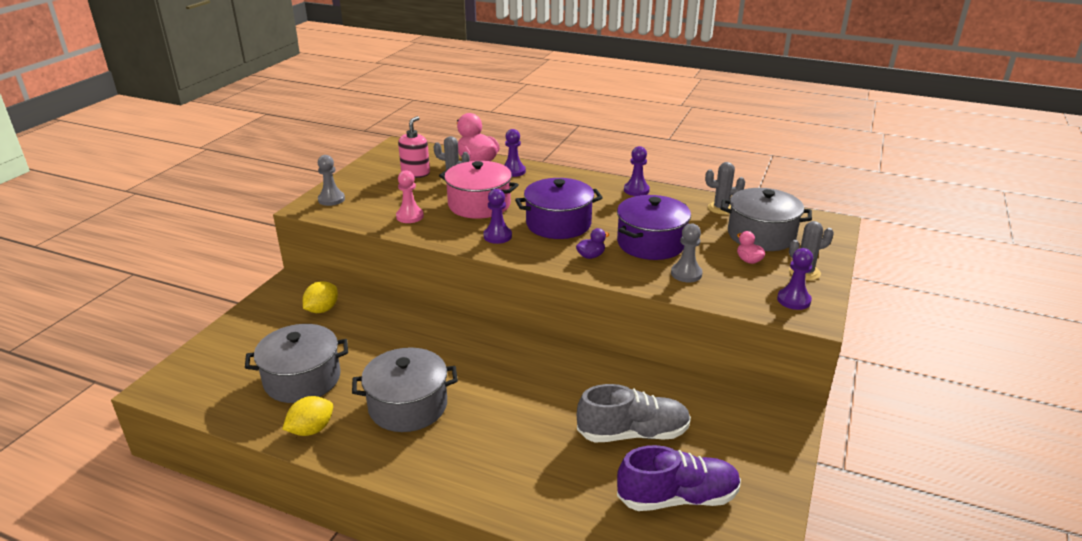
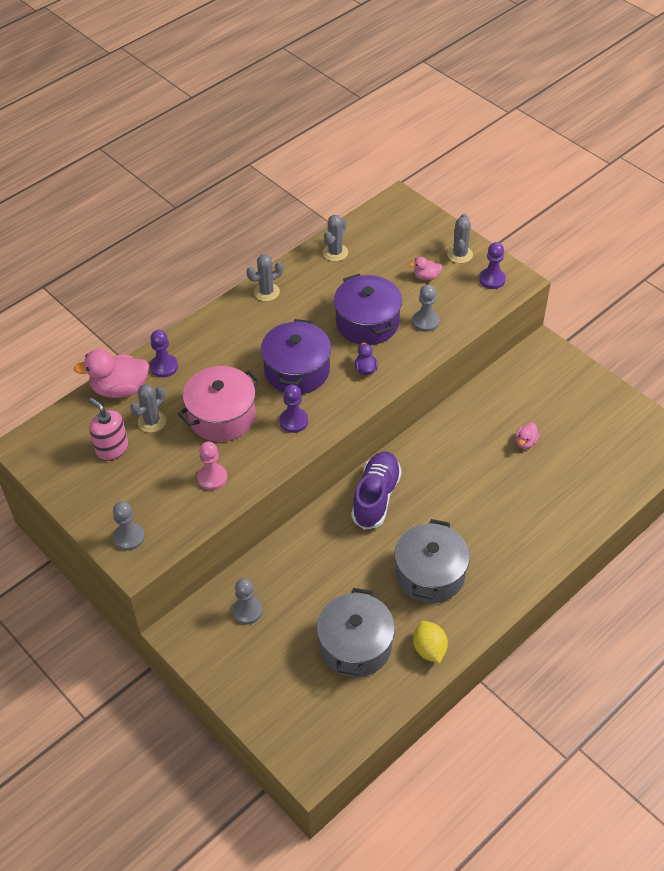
camera: 65 degrees left, 20 degrees up
(322, 310) = (247, 611): yellow lemon -> grey pawn
(633, 433) = (525, 442): grey shoe -> pink duck
(636, 190) = (266, 292): purple pawn -> grey cactus
(677, 498) = (595, 444): purple shoe -> purple shoe (376, 497)
(761, 235) = (393, 250): grey pot -> none

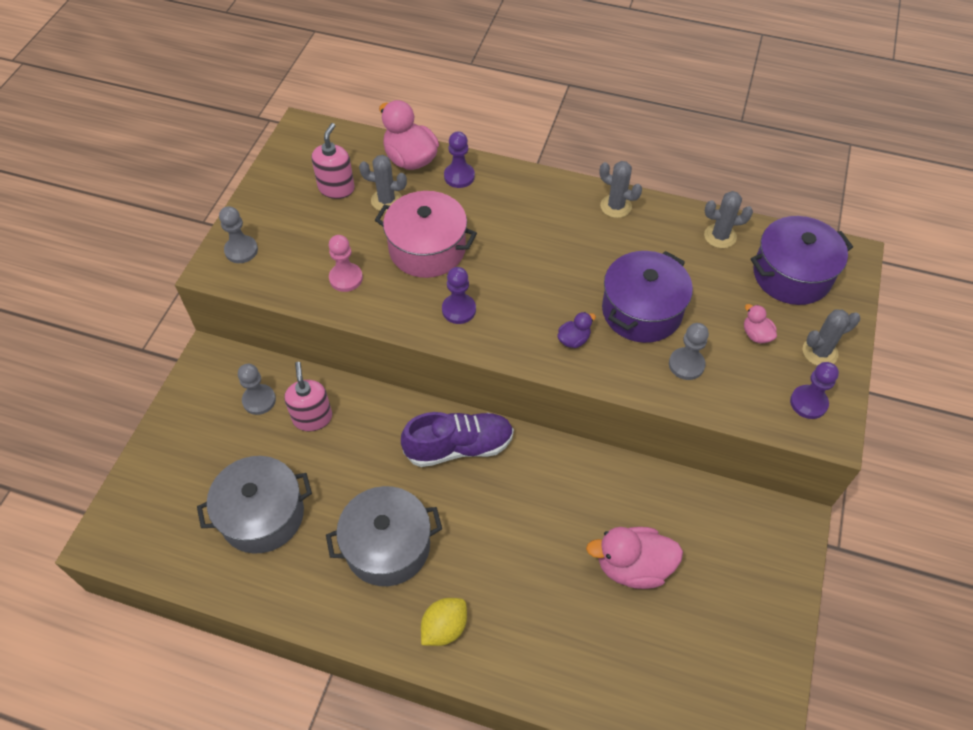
camera: 60 degrees right, 5 degrees up
(289, 580) = (312, 418): none -> pink soap dispenser
(297, 370) = (528, 281): purple pot -> purple pot (791, 275)
(429, 649) = (290, 590): yellow lemon -> yellow lemon (444, 628)
(525, 442) = (632, 566): pink duck -> pink duck, size x2.02

